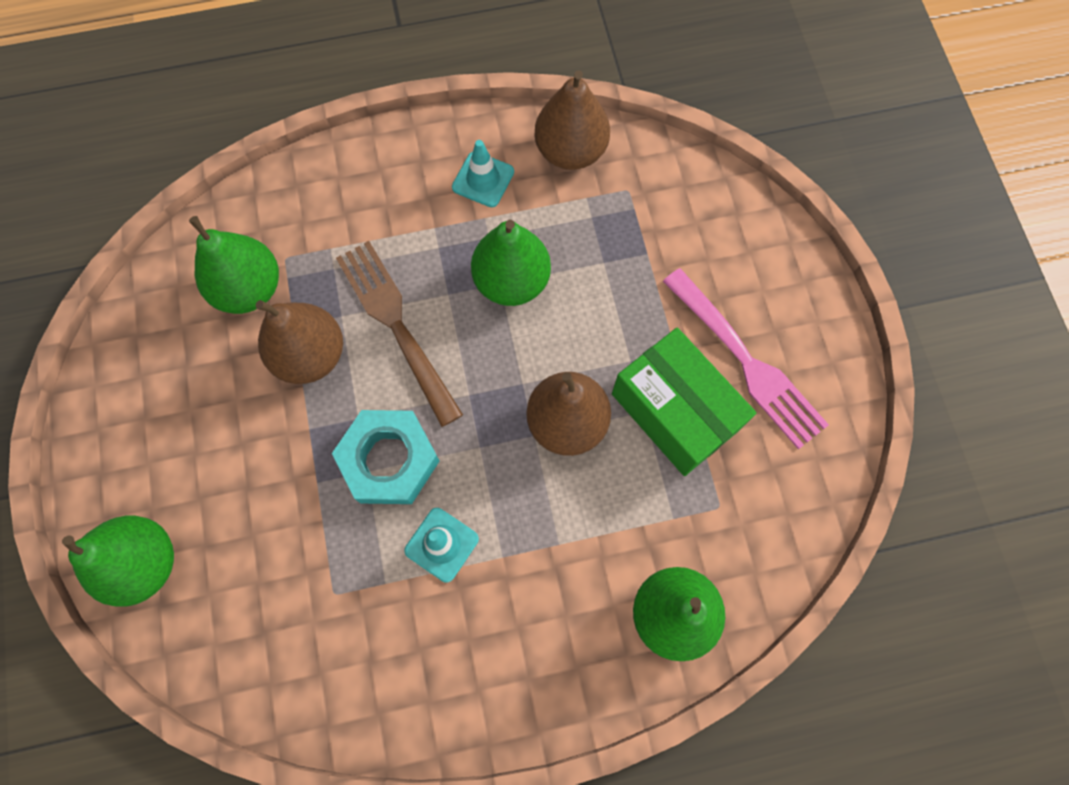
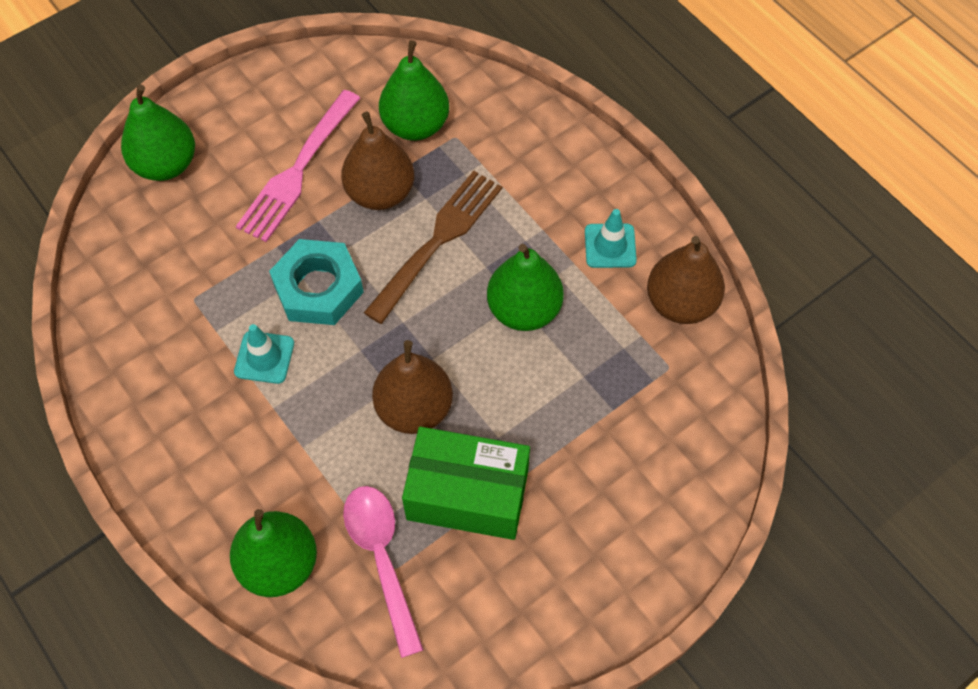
camera: 65 degrees right, 10 degrees down
(675, 411) = (467, 494): green box -> green box turned 75 degrees clockwise
(706, 514) = (382, 559): none -> pink spoon
(745, 361) = (548, 538): pink fork -> pink fork (298, 169)

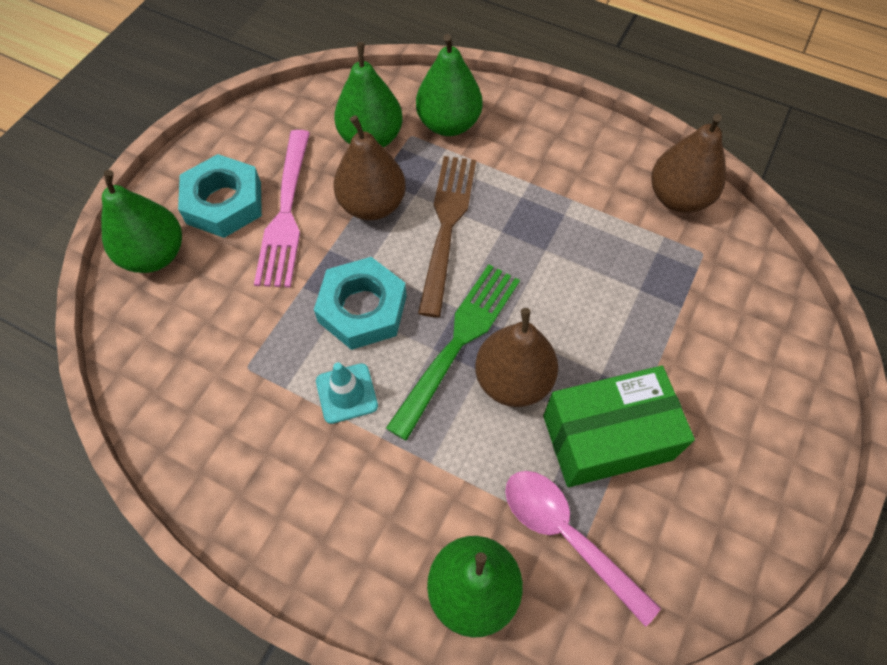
camera: 25 degrees left, 0 degrees up
(249, 138) = (224, 202): none -> turquoise nut
(384, 355) = (458, 343): none -> green fork
(524, 310) = (556, 254): green pear -> green pear (448, 124)
(610, 246) = (593, 174): turquoise traffic cone -> none

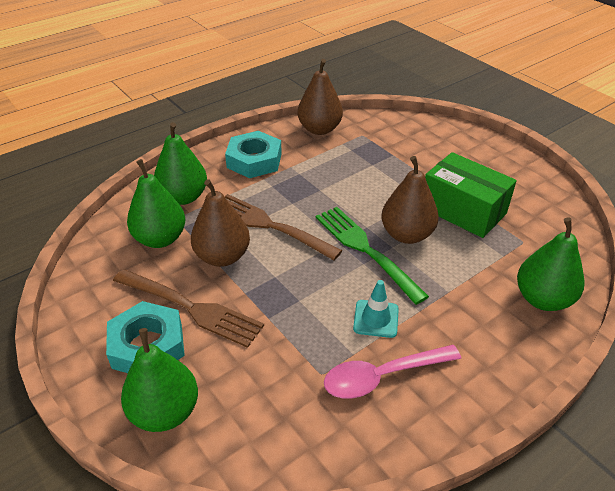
camera: 65 degrees left, 20 degrees down
(285, 212) = (190, 308): pink fork -> brown fork
(362, 308) = (310, 289): turquoise nut -> turquoise nut (254, 160)
(567, 536) = (519, 247): pink spoon -> pink spoon (382, 376)
(607, 437) = (463, 210): green box -> green box turned 60 degrees counterclockwise

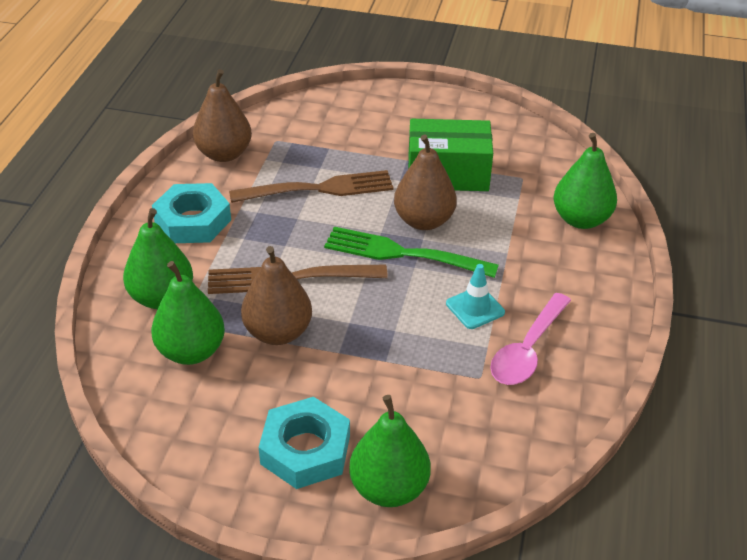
camera: 40 degrees left, 0 degrees up
(190, 308) = (304, 395): brown fork -> brown fork (318, 189)

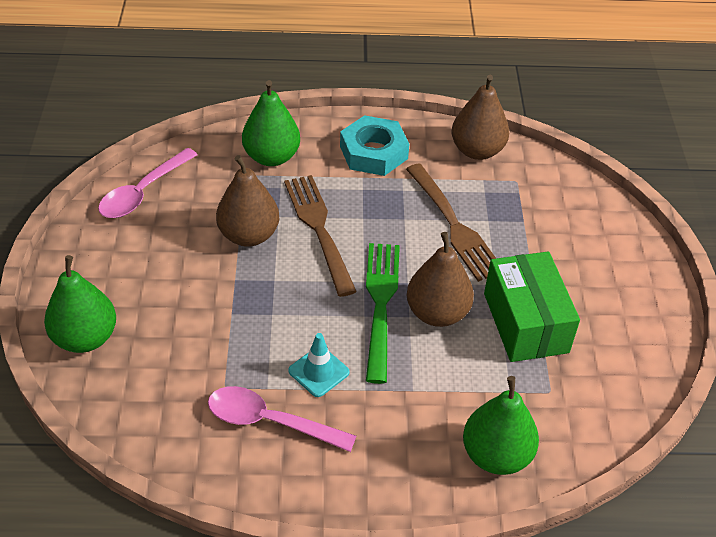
camera: 75 degrees right, 5 degrees up
(170, 416) = (143, 192): none -> pink spoon
(191, 351) = (214, 188): green pear -> none
(305, 450) = (120, 278): turquoise nut -> none

